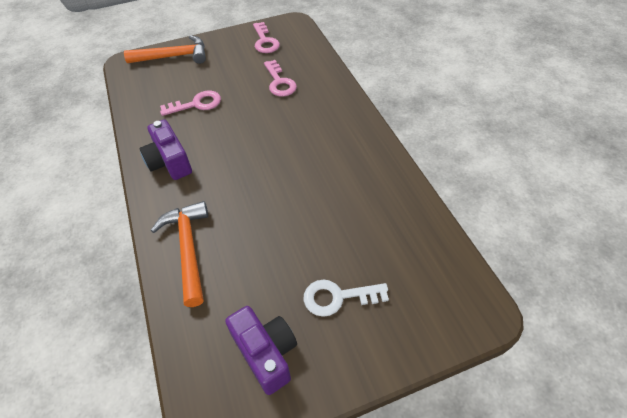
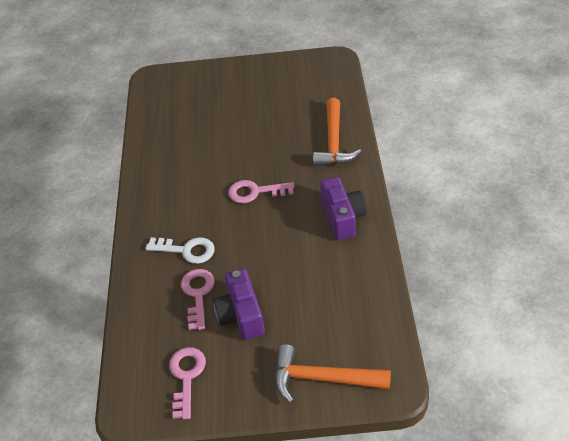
camera: 160 degrees left, 5 degrees down
(196, 104) = (304, 284): pink key -> pink key (255, 192)
(266, 353) = (293, 80): purple camera -> purple camera (241, 315)
(338, 297) = (236, 97): white key -> white key (186, 250)

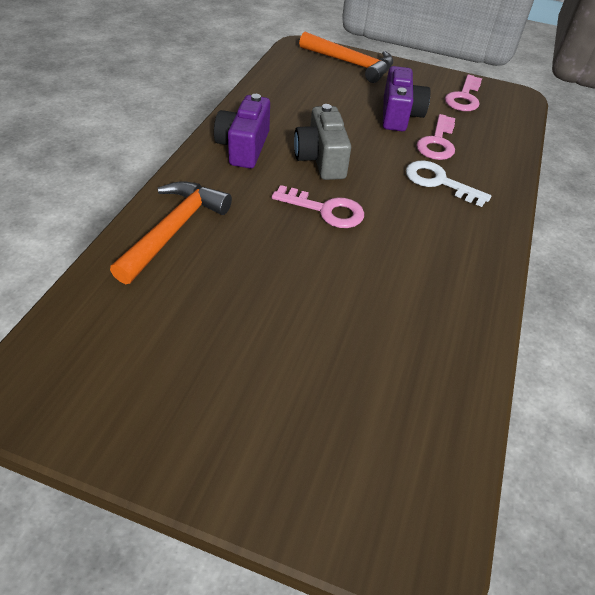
camera: 165 degrees left, 0 degrees up
(281, 232) = (321, 159): none -> grey camera

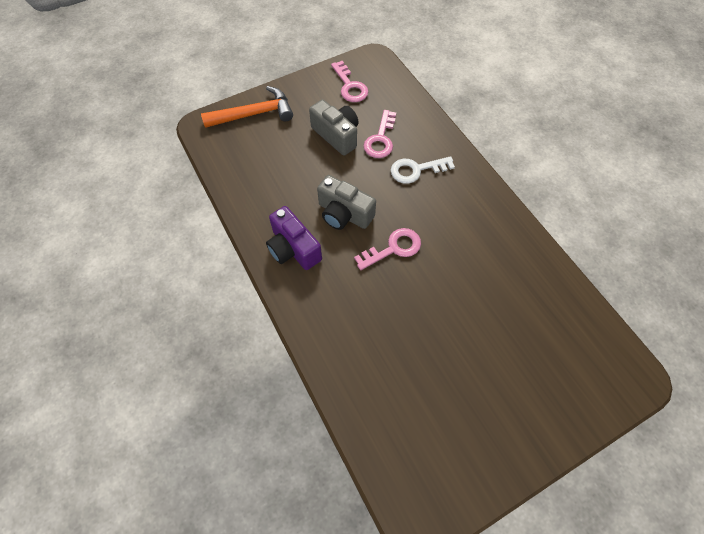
camera: 45 degrees left, 15 degrees up
(174, 230) = (344, 346): orange hammer -> none
(399, 115) = (337, 135): purple camera -> grey camera
(437, 142) = (380, 139): pink key -> pink key turned 45 degrees clockwise

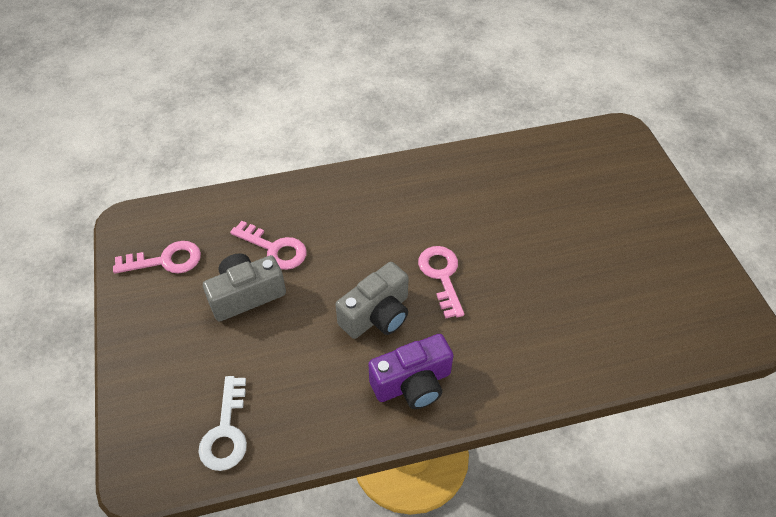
camera: 75 degrees left, 10 degrees down
(254, 114) = (155, 392): orange hammer -> none
(416, 170) = (337, 225): white key -> white key (226, 431)

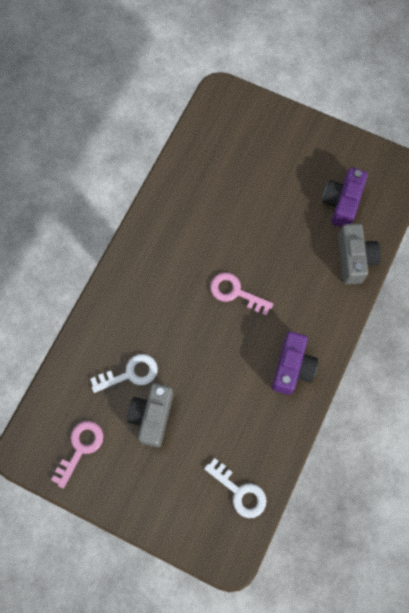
camera: 50 degrees left, 20 degrees up
(274, 249) = (130, 374): pink key -> white key
(377, 315) = (232, 351): grey camera -> grey camera (354, 259)
(641, 301) = (342, 203): none -> purple camera

